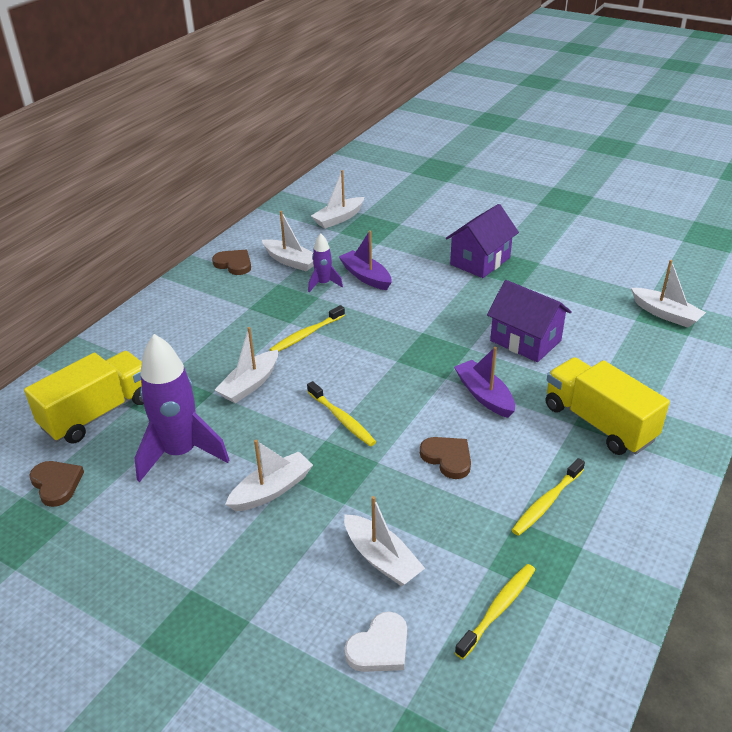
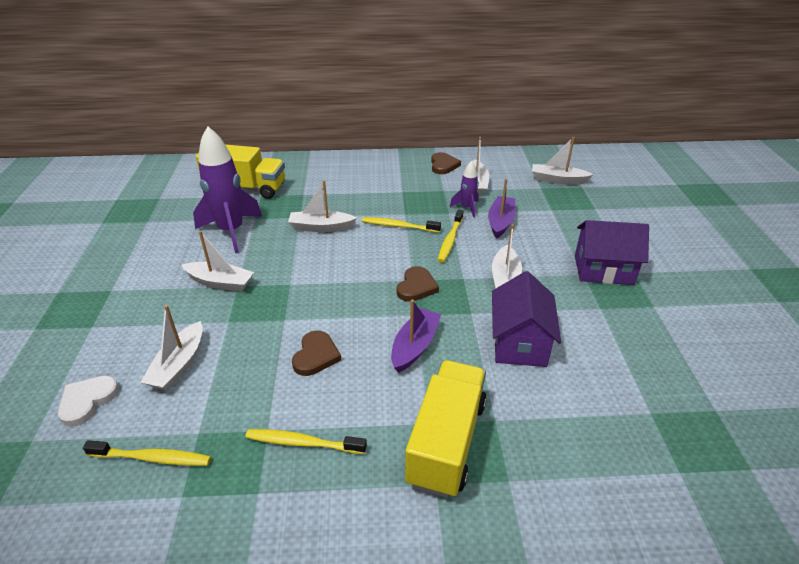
camera: 55 degrees right, 0 degrees up
(56, 484) = (176, 203): brown heart -> brown heart (416, 287)
(342, 419) = (318, 282): yellow toothbrush -> yellow toothbrush (450, 240)
(379, 647) = (87, 401): white heart -> white heart turned 105 degrees clockwise
(665, 314) = (694, 437): white boat -> white boat (505, 279)

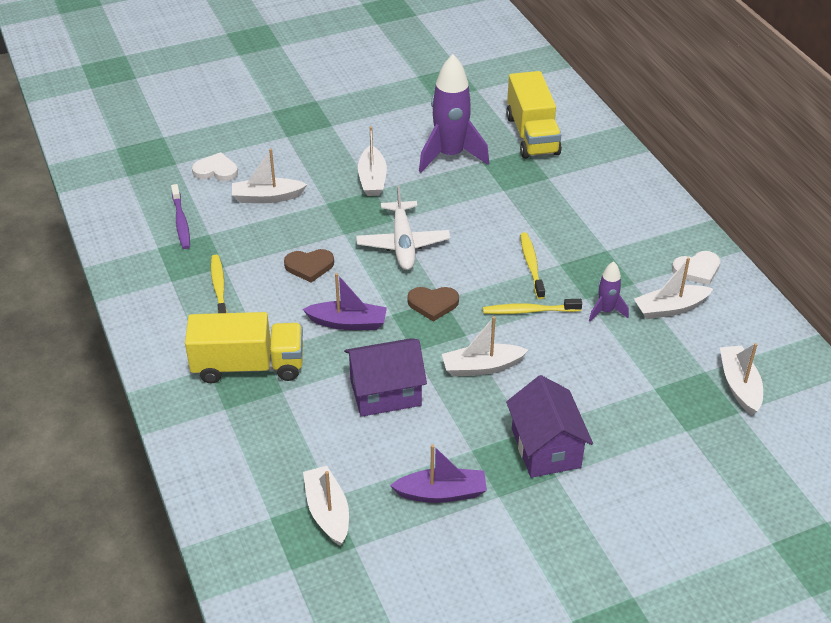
camera: 70 degrees right, 5 degrees up
(152, 458) = (181, 222): yellow toothbrush -> purple toothbrush
(321, 227) = (494, 210): white boat -> white boat (327, 512)
(325, 285) = (403, 243): none -> white plane
(443, 165) = (697, 269): brown heart -> white heart
(500, 222) = (593, 345): purple boat -> purple boat (442, 493)

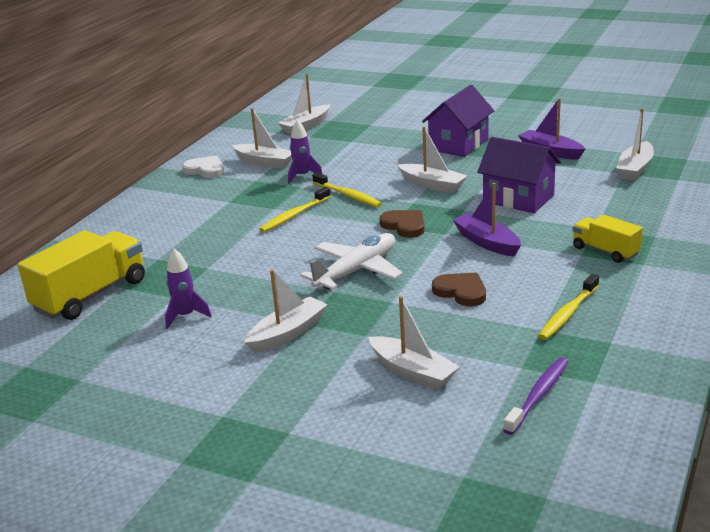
camera: 130 degrees left, 15 degrees down
(216, 170) = (427, 436): white heart -> none
(248, 366) = (605, 251): yellow truck -> yellow truck, size x0.57
(450, 155) = (185, 316): purple rocket -> purple rocket, size x0.50

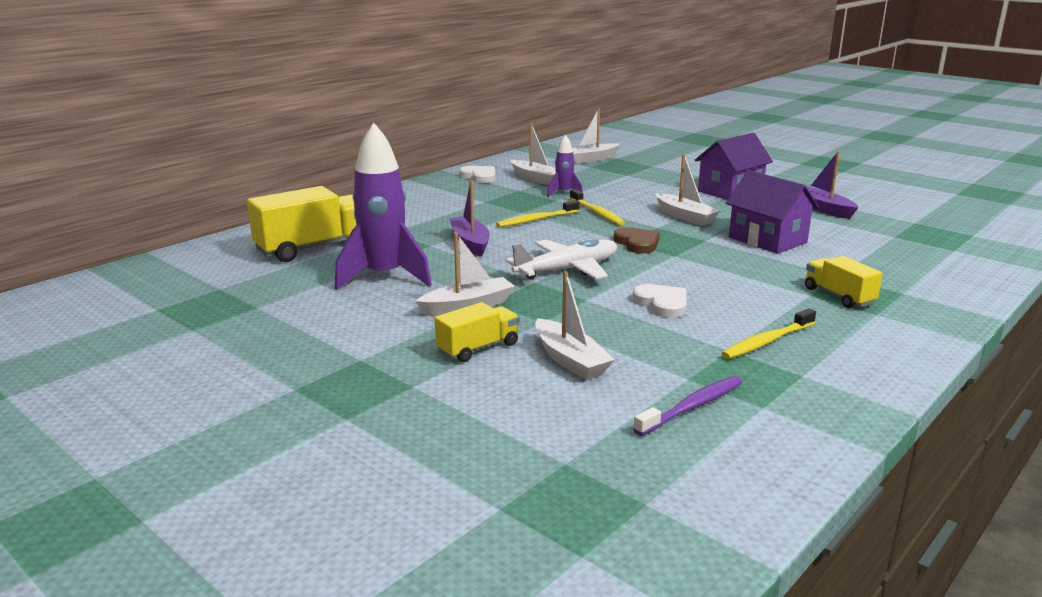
camera: 15 degrees right, 5 degrees down
(185, 316) = (384, 277): purple rocket -> purple rocket, size x2.01
(324, 378) = (478, 348): none -> yellow truck
(461, 292) = (662, 304): brown heart -> white heart
(487, 242) = (713, 269): purple boat -> purple boat (470, 243)
(635, 169) = (909, 234): white boat -> none

